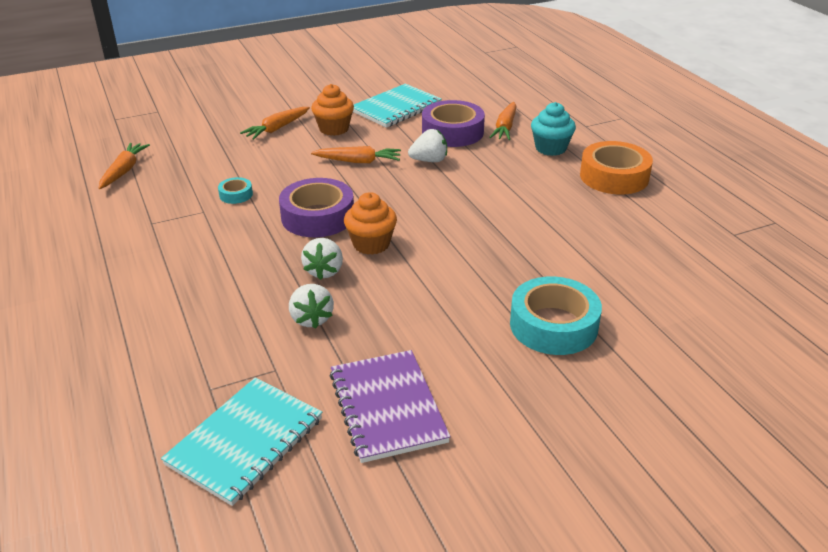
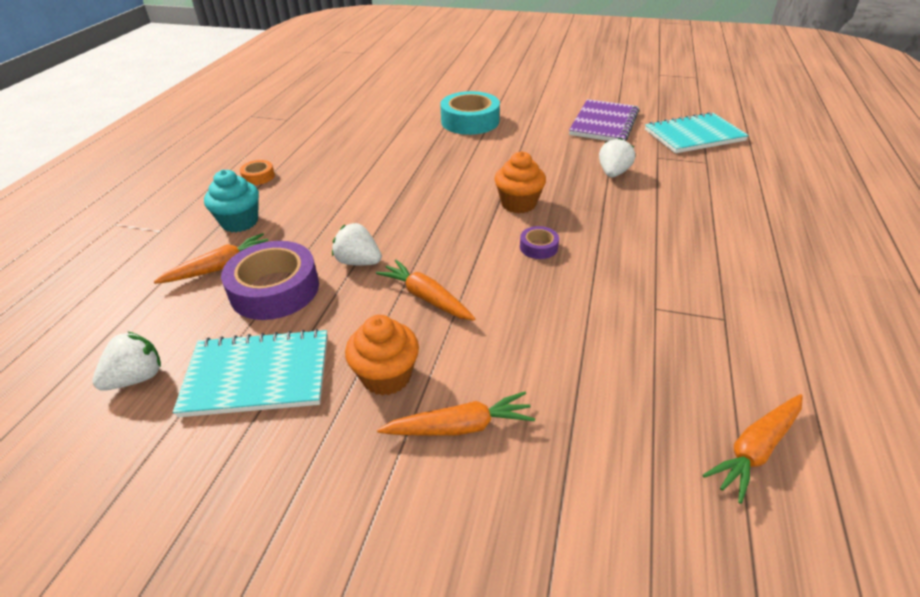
camera: 140 degrees left, 5 degrees up
(236, 195) = (604, 315): turquoise tape -> none
(317, 217) = (538, 247): purple tape -> purple tape, size x0.47
(324, 271) = (576, 198): white strawberry -> white strawberry (137, 378)
(614, 176) = (258, 176): orange tape -> orange tape, size x0.47

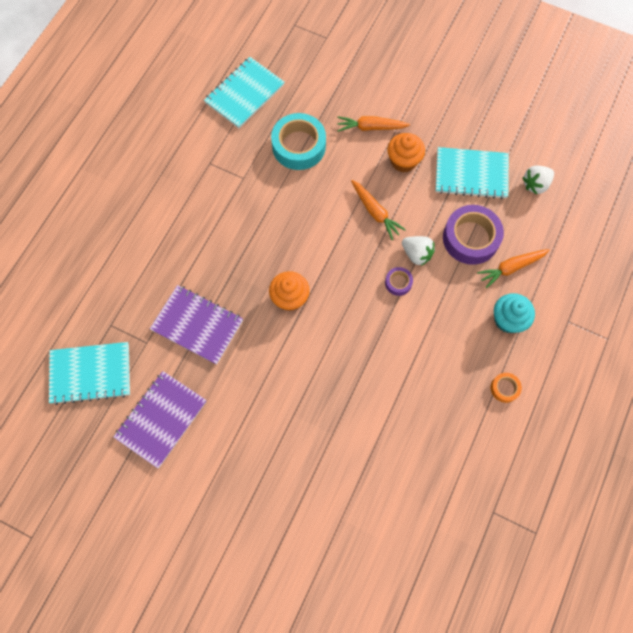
camera: 170 degrees left, 30 degrees up
(470, 121) = (294, 457): turquoise tape -> turquoise tape (299, 146)
(538, 247) = (292, 244): purple tape -> purple tape (398, 283)
(613, 173) = (197, 325): white strawberry -> purple notebook
(755, 449) = (244, 94): orange carrot -> turquoise notebook

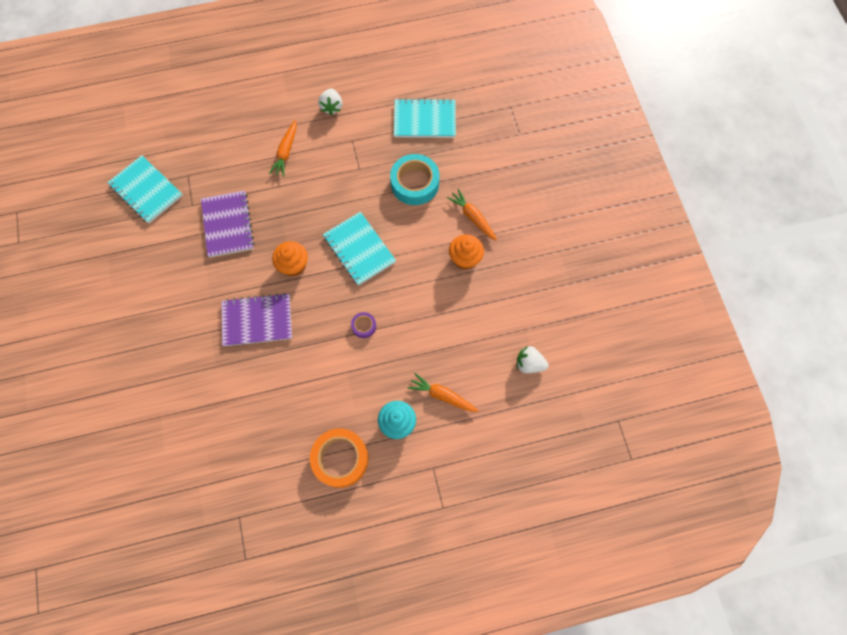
camera: 50 degrees right, 0 degrees up
(161, 419) = (147, 254): purple notebook -> purple notebook (257, 320)
(375, 212) = (406, 270): orange carrot -> orange carrot (286, 152)
(416, 254) = (397, 322): white strawberry -> white strawberry (332, 107)
(470, 238) = (442, 349): purple tape -> none
(471, 174) = (496, 312): turquoise notebook -> turquoise notebook (359, 249)
(504, 388) = (340, 459): orange tape -> orange tape, size x2.13

